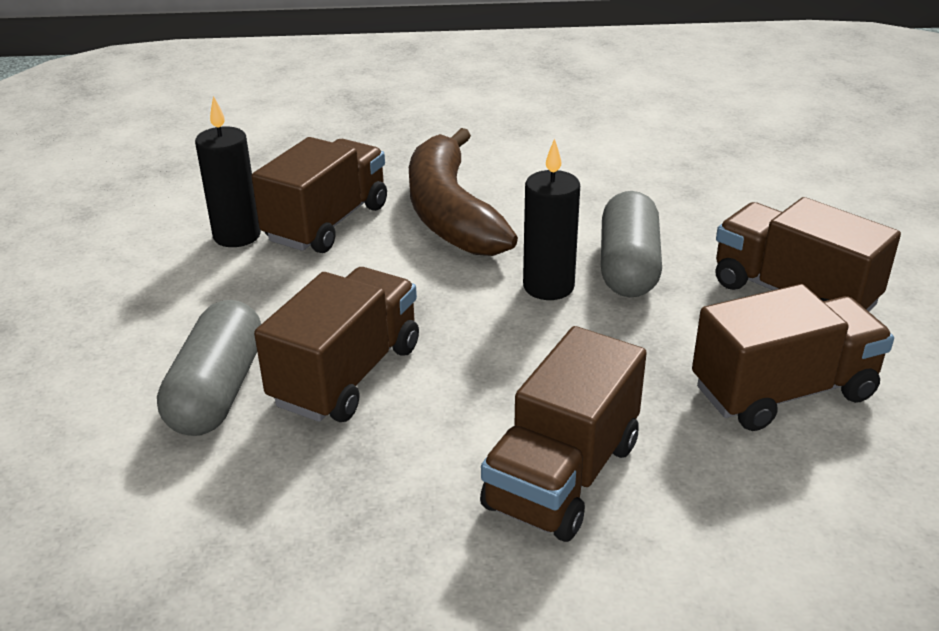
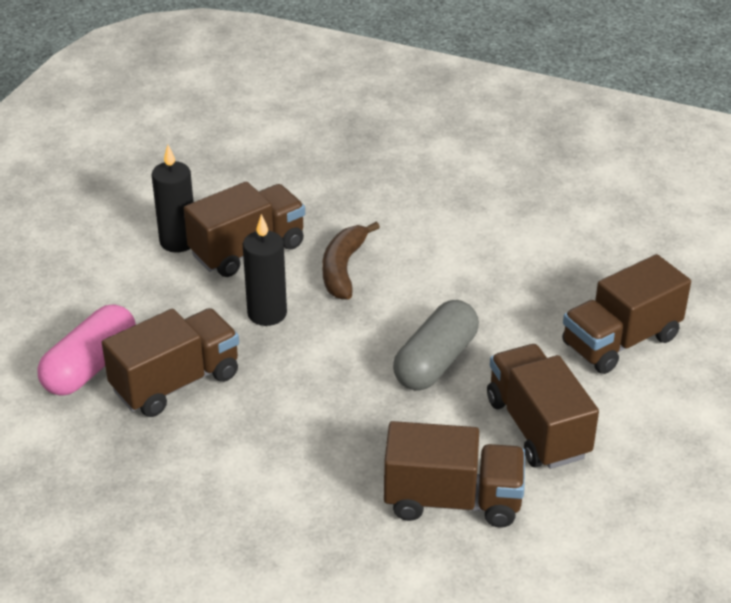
camera: 25 degrees right, 5 degrees up
(218, 391) = (90, 366): grey capsule -> pink capsule
(450, 212) = (343, 268): brown banana -> brown banana, size x0.61
(548, 287) = (362, 359): black candle -> black candle (267, 313)
(562, 475) = (256, 503): brown truck -> brown truck (620, 341)

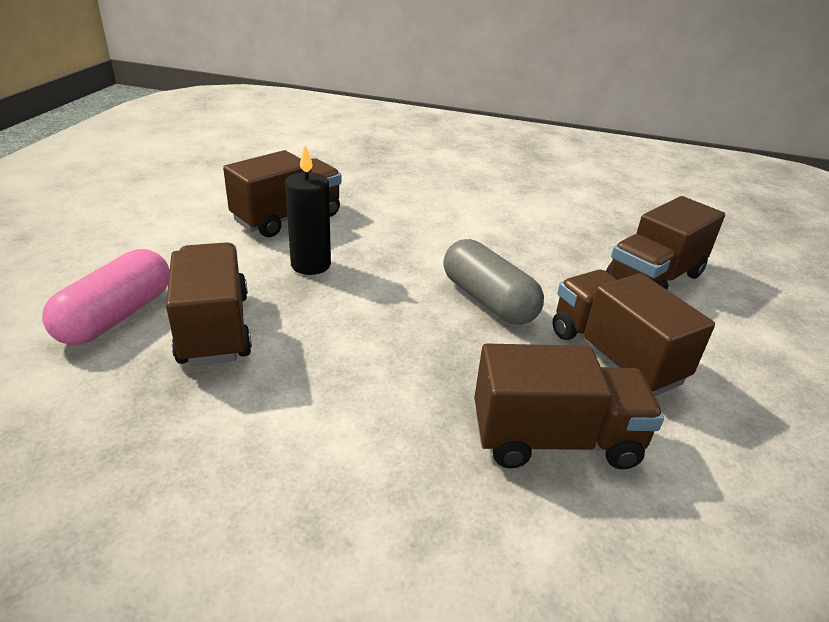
camera: 10 degrees left, 5 degrees down
(176, 382) = (214, 328): brown truck -> brown truck turned 60 degrees counterclockwise
(178, 241) = (220, 213): black candle -> none
(343, 268) = (379, 230): brown banana -> none
(435, 361) = (488, 300): grey capsule -> grey capsule turned 60 degrees counterclockwise

